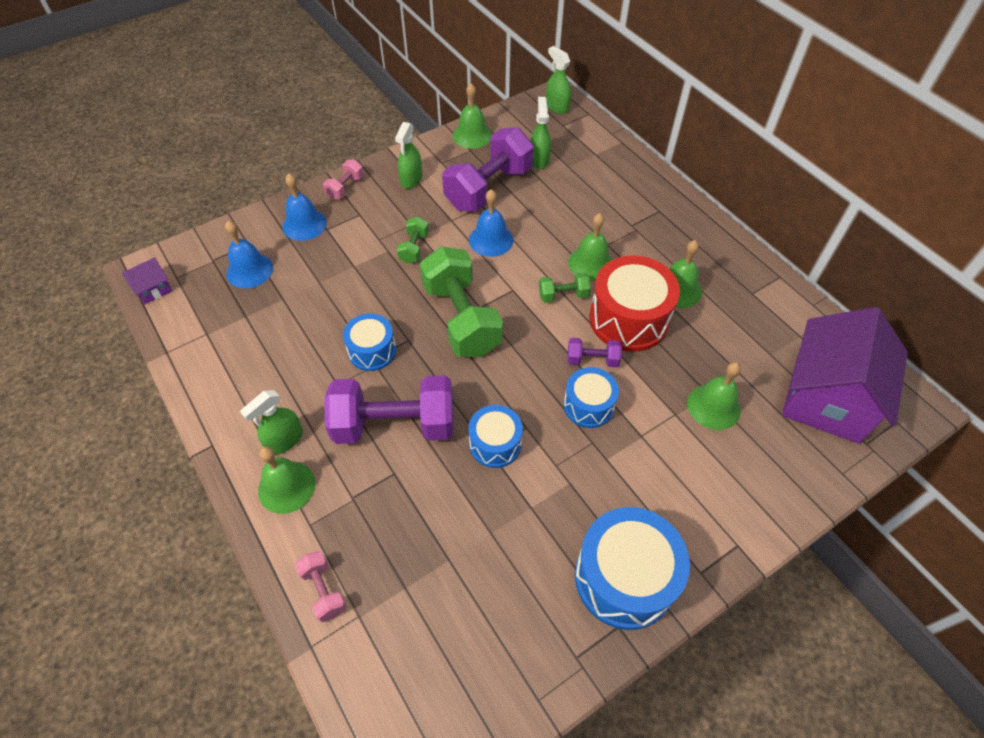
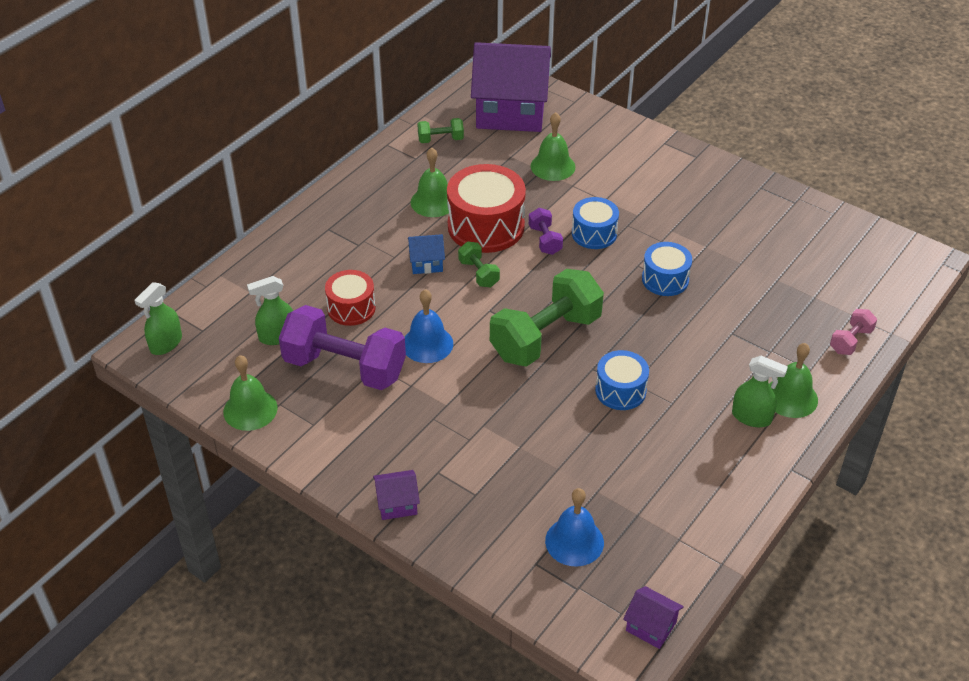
camera: 110 degrees left, 10 degrees down
(304, 224) = (478, 520): blue bell -> none
(345, 188) = (397, 504): pink dumbbell -> purple house
(394, 424) = (688, 347): purple dumbbell -> none
(411, 179) = (356, 443): green spray bottle -> none
(414, 248) = (469, 403): green dumbbell -> green dumbbell (440, 140)
(553, 205) = (351, 308): none -> red drum
(591, 263) = (426, 263): green bell -> blue house
(624, 578) = (726, 190): blue drum -> none

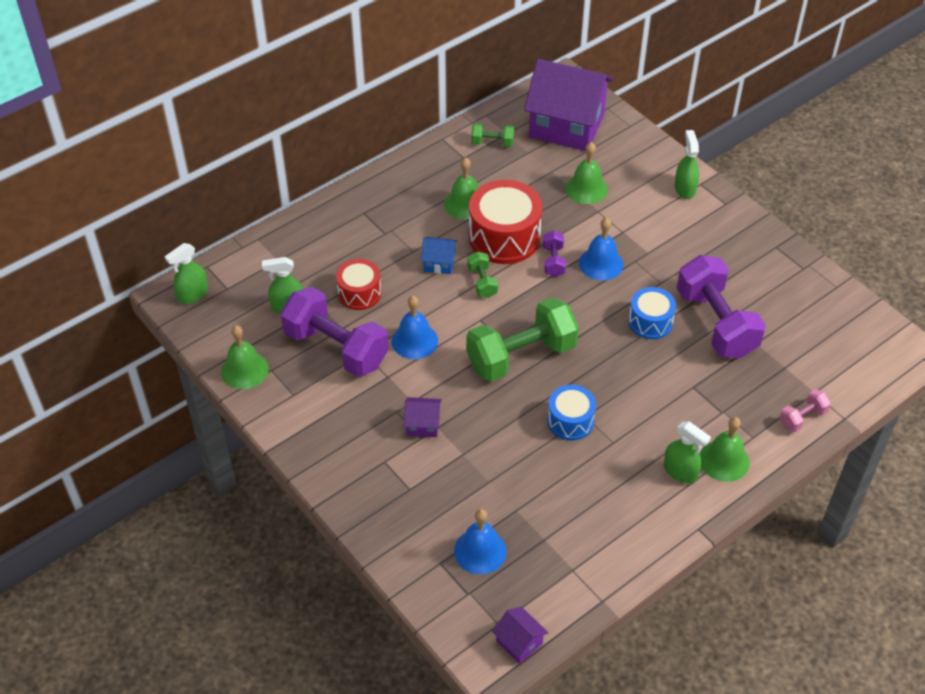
camera: 15 degrees right, 5 degrees up
(397, 504) = (340, 482): purple house -> purple house (423, 424)
(594, 233) = (601, 263): blue drum -> blue bell
(650, 150) = (684, 188): none -> green spray bottle
(730, 268) = (715, 323): none -> purple dumbbell

